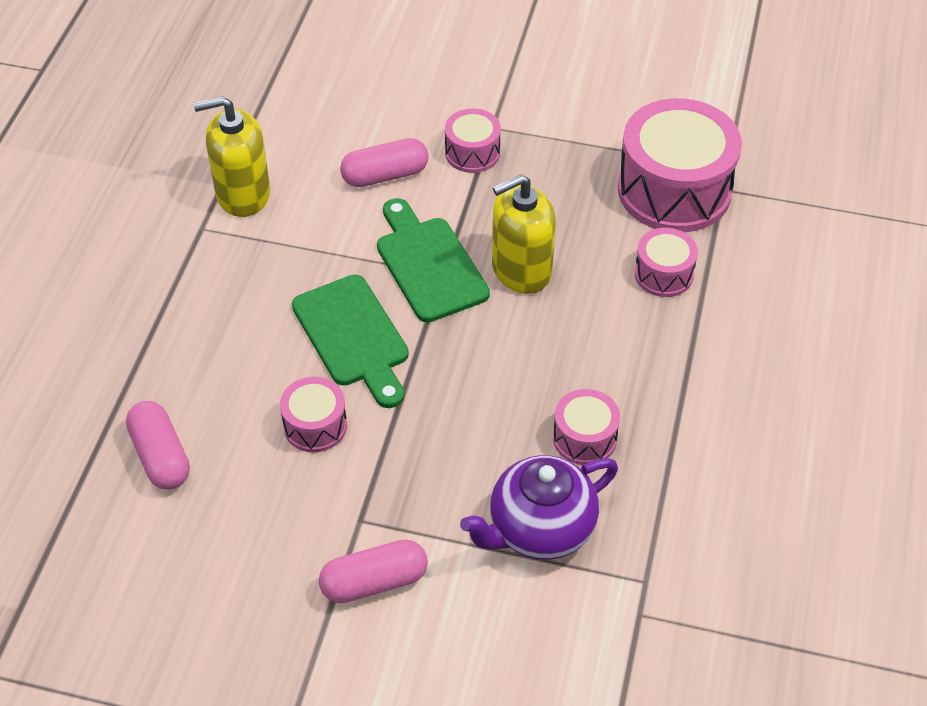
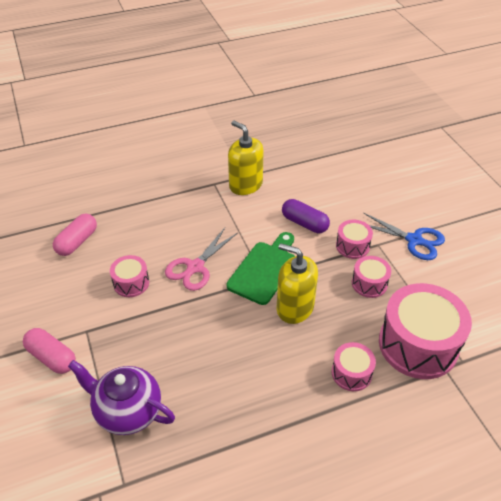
camera: 55 degrees right, 5 degrees down
(353, 336) = (195, 267): green cutting board -> pink scissors
(385, 175) = (304, 223): pink capsule -> purple capsule
(518, 89) = (414, 240): none -> blue scissors
(584, 438) = (204, 398): pink drum -> pink drum (369, 283)

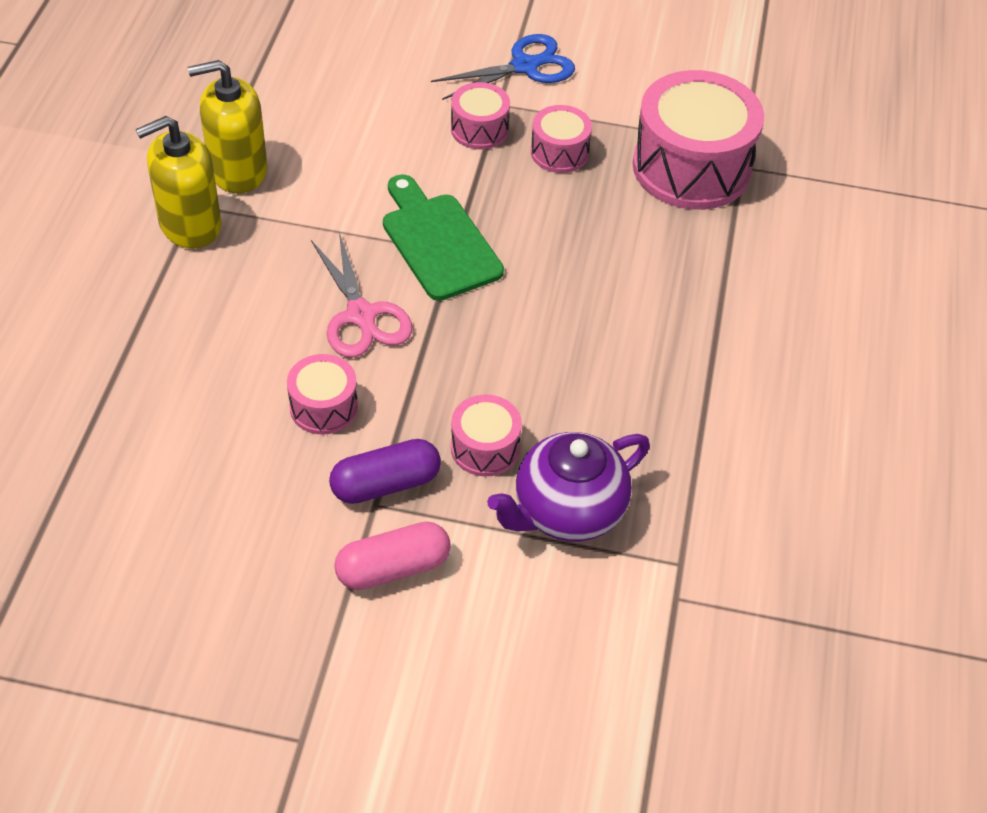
camera: 60 degrees left, 5 degrees up
(77, 242) = (158, 440): pink capsule -> none
(295, 307) = (535, 247): yellow soap dispenser -> yellow soap dispenser (190, 225)
(304, 223) = (388, 152): purple capsule -> purple capsule (385, 484)
(351, 373) = (684, 251): pink drum -> pink drum (485, 448)

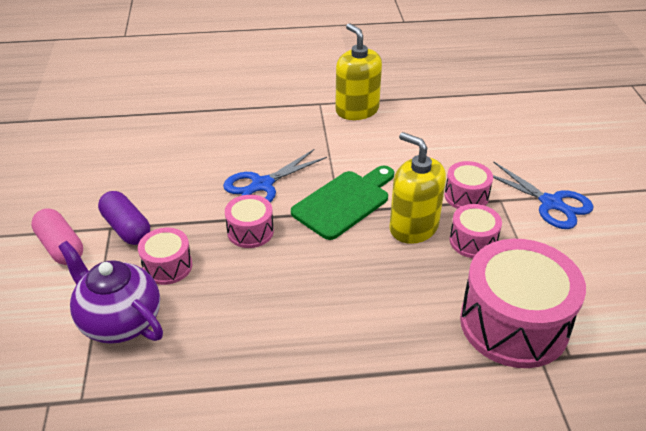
camera: 75 degrees right, 10 degrees down
(190, 225) = (303, 105): yellow soap dispenser -> yellow soap dispenser (413, 227)
(323, 407) = (181, 188): pink drum -> pink drum (250, 231)
(361, 315) = (262, 185): pink scissors -> blue scissors

